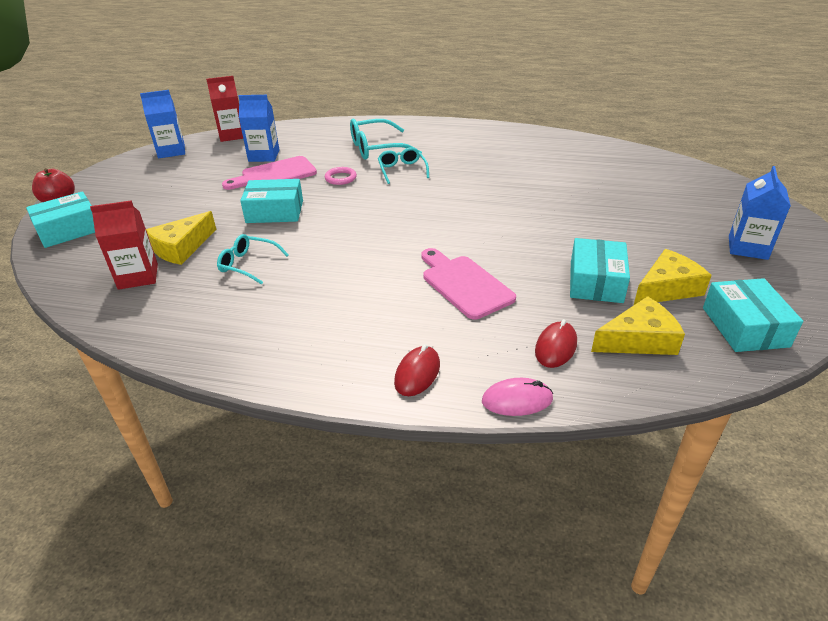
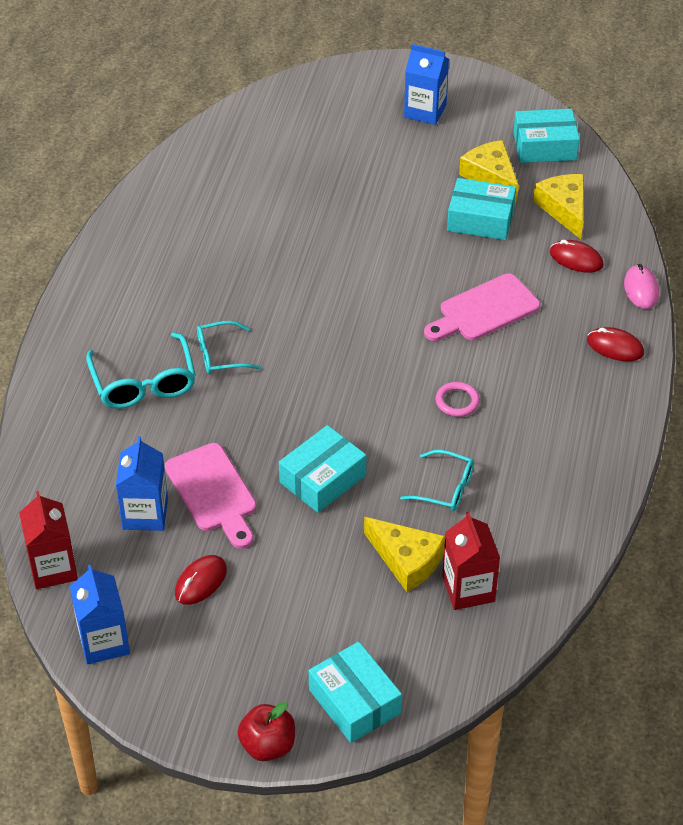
camera: 90 degrees left, 10 degrees up
(201, 175) = (200, 582): none -> red mouse
(248, 264) = (445, 488): turquoise glasses -> turquoise glasses turned 90 degrees counterclockwise
(275, 211) = (323, 479): turquoise box -> turquoise box turned 45 degrees clockwise
(340, 178) = (235, 418): pink ring -> pink ring (457, 401)

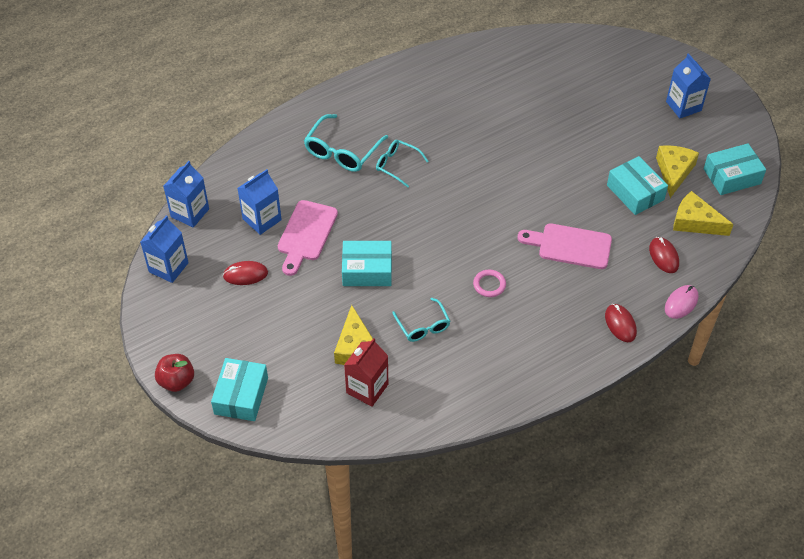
camera: 45 degrees right, 5 degrees up
(53, 568) = (190, 213): red carton -> blue carton
(544, 146) = (732, 176): turquoise box -> turquoise box turned 60 degrees counterclockwise
(564, 209) = (695, 222): yellow cheese -> yellow cheese turned 90 degrees counterclockwise

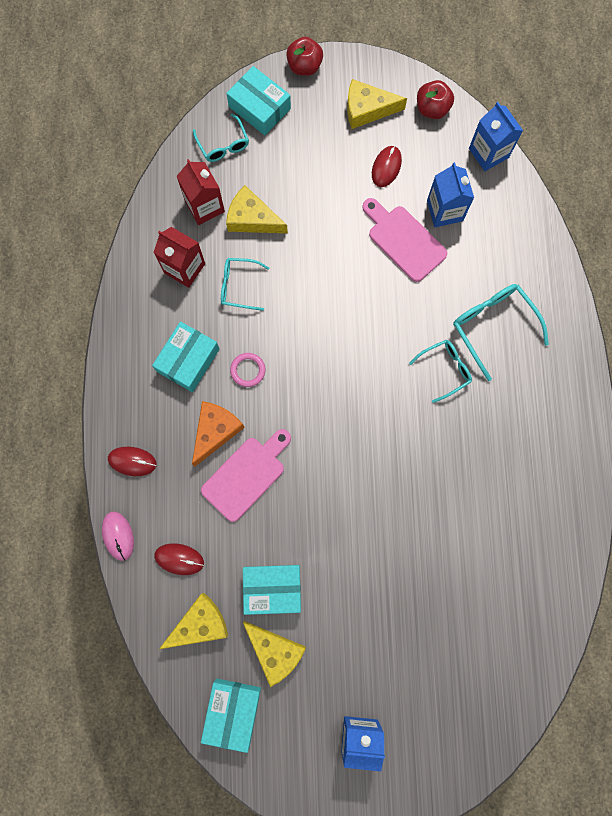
camera: 120 degrees right, 25 degrees up
(168, 267) = (432, 109): blue carton -> red apple
(195, 313) = (367, 109): none -> yellow cheese
(297, 405) = (223, 144): none -> turquoise glasses
(367, 270) = (329, 272): turquoise box -> turquoise box (188, 360)
(434, 374) = (184, 268): none -> red carton
(553, 282) = (215, 431): none -> orange cheese

